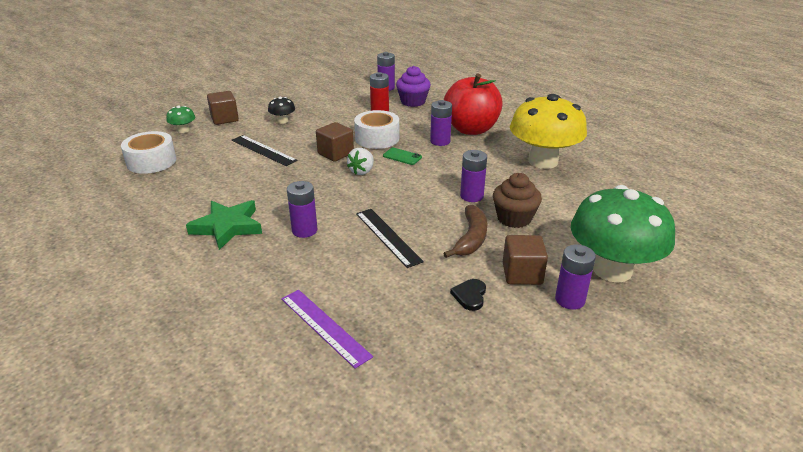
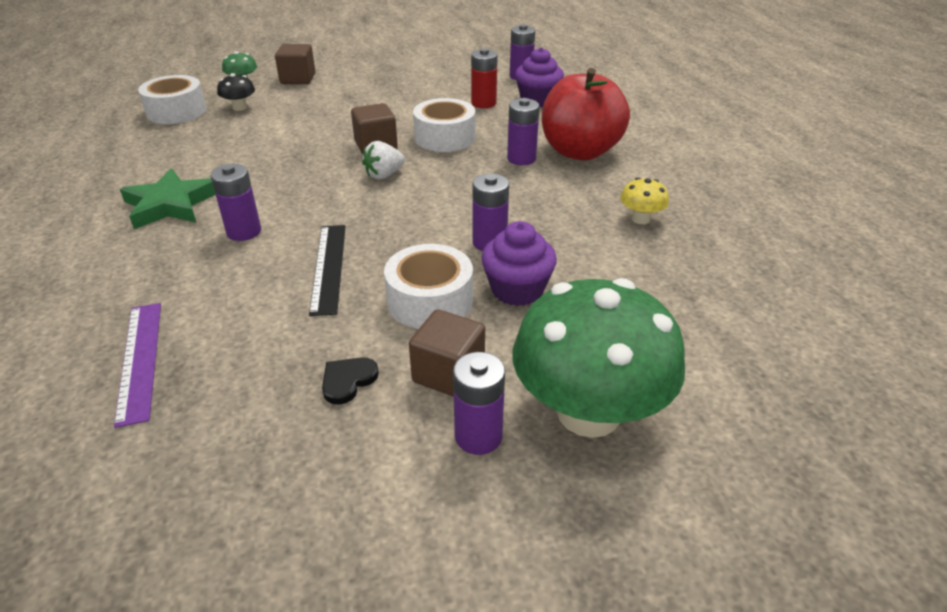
camera: 25 degrees right, 5 degrees up
(263, 150) = (300, 124): black ruler -> none
(283, 121) = (357, 94): black mushroom -> black mushroom (240, 107)
(402, 156) = (452, 168): green phone -> none
(471, 238) = (430, 301): brown banana -> white tape
(514, 218) = (517, 290): brown cupcake -> purple cupcake
(543, 161) = (640, 219): yellow mushroom -> yellow mushroom, size x0.41

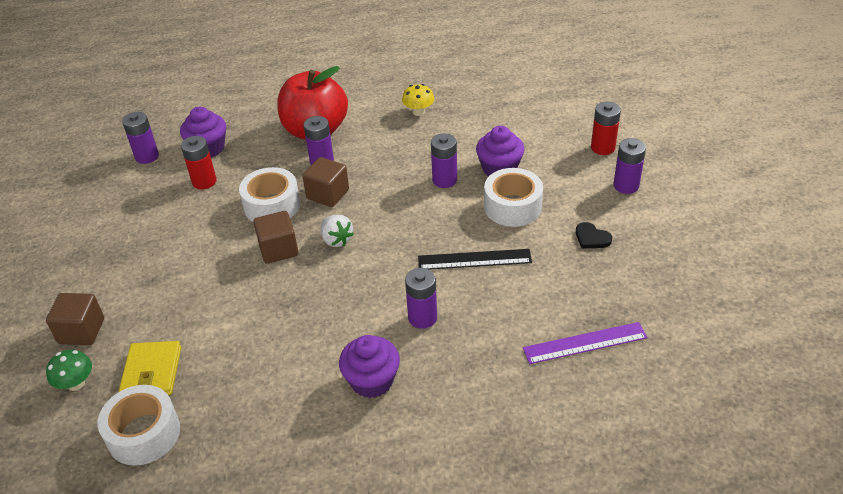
camera: 85 degrees left, 5 degrees up
(170, 205) = (372, 381): green star -> purple cupcake
(240, 107) = (152, 372): black mushroom -> yellow wallet
(448, 373) = (580, 197): brown cube -> brown cube (328, 194)
(588, 412) = (603, 148): green mushroom -> red battery

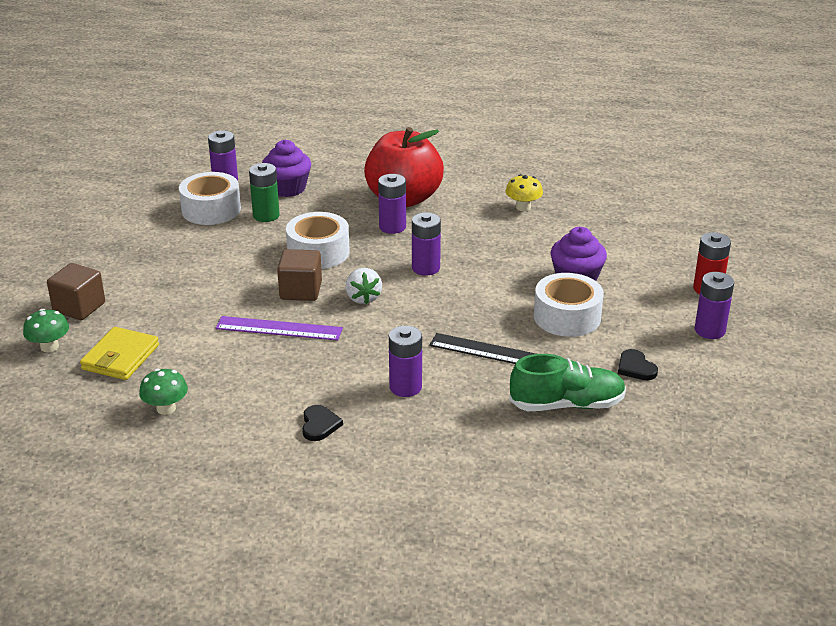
camera: 20 degrees right, 10 degrees down
(144, 434) = (83, 403): white tape -> white tape (211, 210)
(204, 181) = (266, 215): red battery -> green battery
(225, 412) = (166, 408): none -> green mushroom
(328, 194) = (380, 256): brown cube -> none
(372, 381) = (319, 425): purple cupcake -> black heart
(444, 180) = (509, 275): purple battery -> purple battery (426, 268)
(560, 291) = (567, 405): none -> green shoe
(584, 343) = (561, 457): purple ruler -> purple ruler (279, 328)

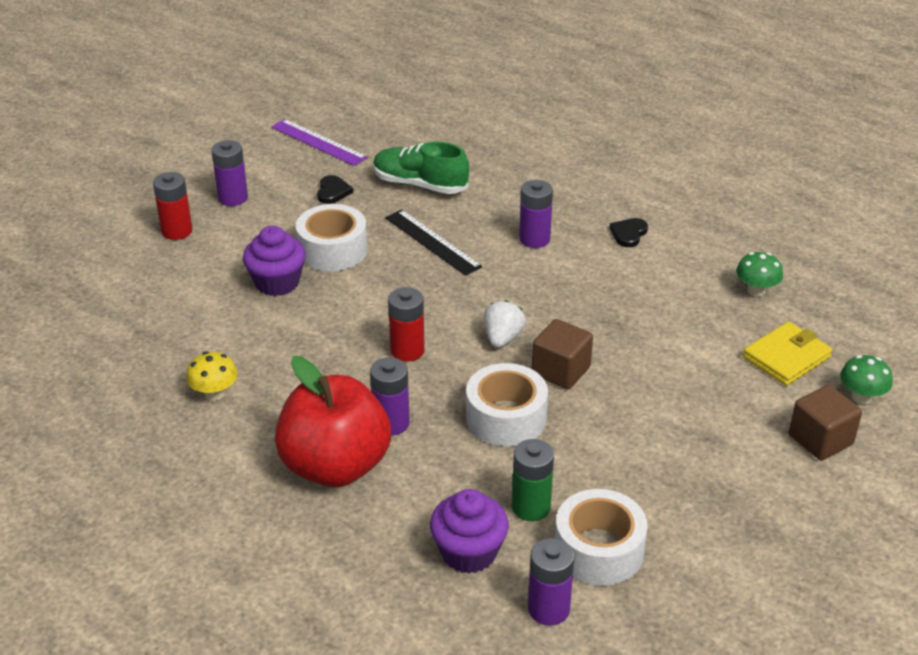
camera: 150 degrees left, 5 degrees up
(279, 328) = (611, 334): purple ruler -> purple ruler (318, 142)
(426, 268) = (407, 351): purple battery -> red battery

